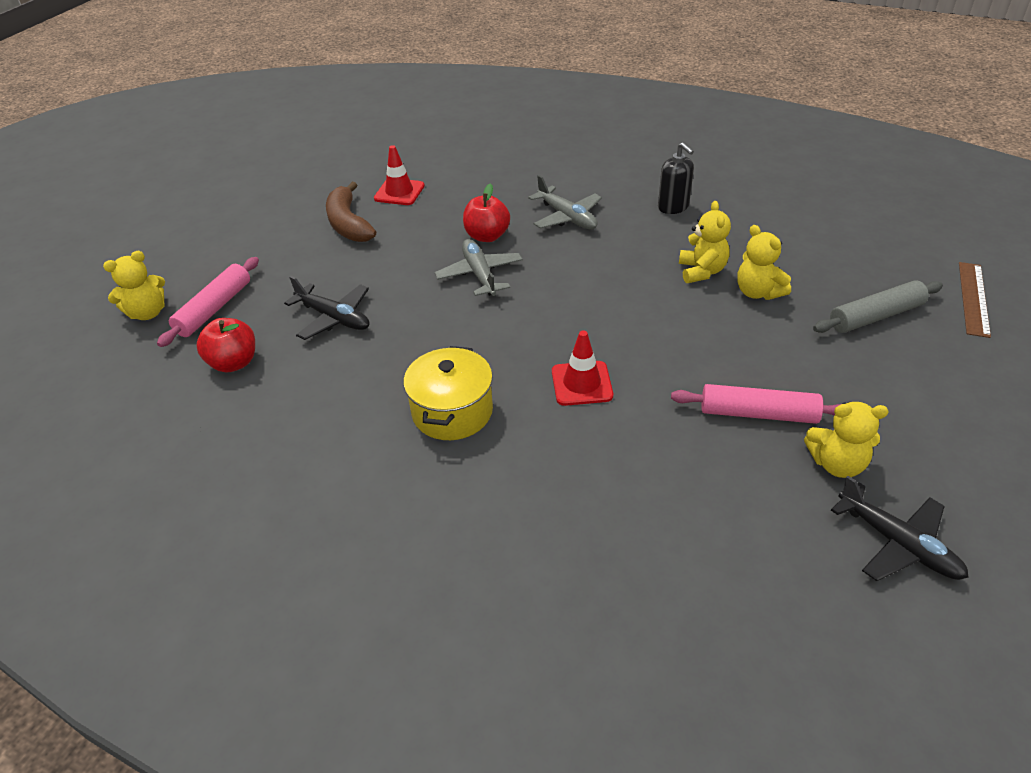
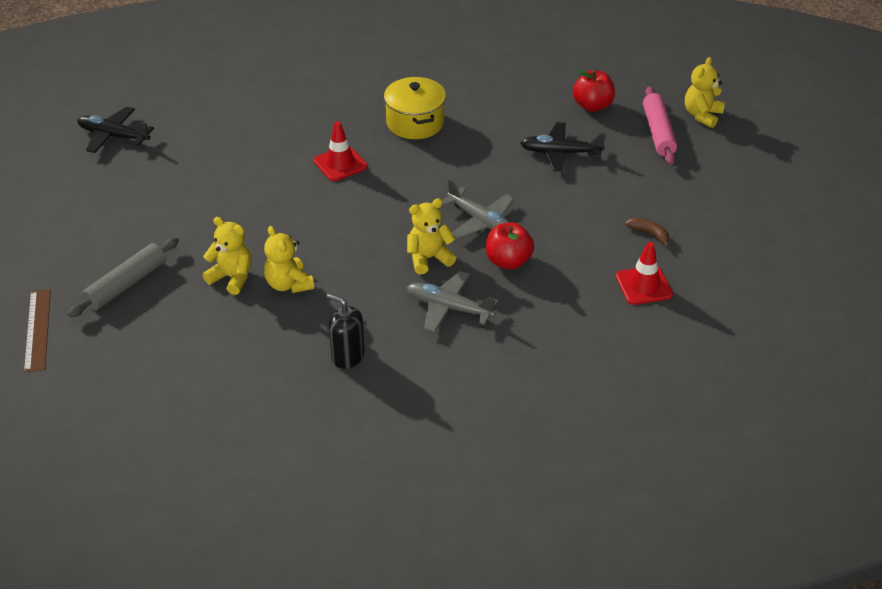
camera: 150 degrees right, 0 degrees up
(348, 224) = (649, 234): brown banana -> brown banana, size x0.50
(758, 413) = (209, 180): pink rolling pin -> none
(836, 464) = (152, 166): yellow teddy bear -> yellow teddy bear (429, 258)

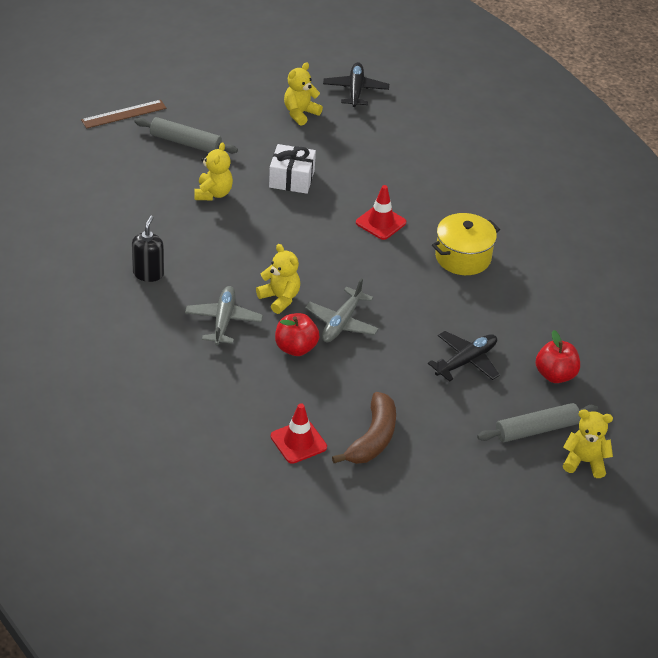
camera: 70 degrees right, 0 degrees up
(238, 212) = (291, 179): none -> white gift
(289, 284) = (217, 225): yellow teddy bear -> yellow teddy bear (300, 113)
(560, 153) = (466, 361): black plane -> black plane turned 60 degrees clockwise
(649, 234) = (372, 438): brown banana -> brown banana, size x2.00
(658, 132) = (536, 430): pink rolling pin -> grey rolling pin

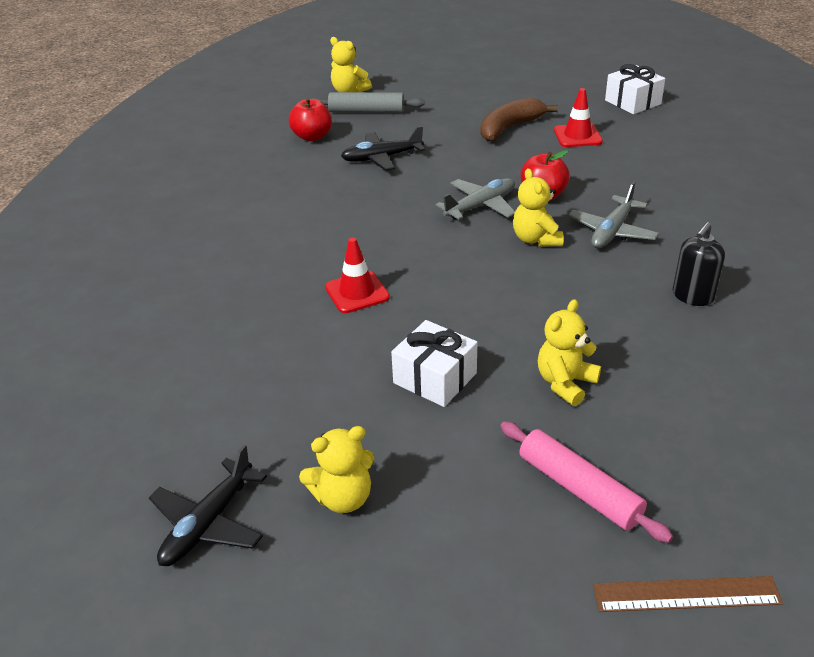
camera: 150 degrees left, 5 degrees down
(185, 142) = (579, 489): grey rolling pin -> pink rolling pin
(261, 521) = (632, 102): none -> white gift
(463, 257) = (296, 237): yellow pot -> none

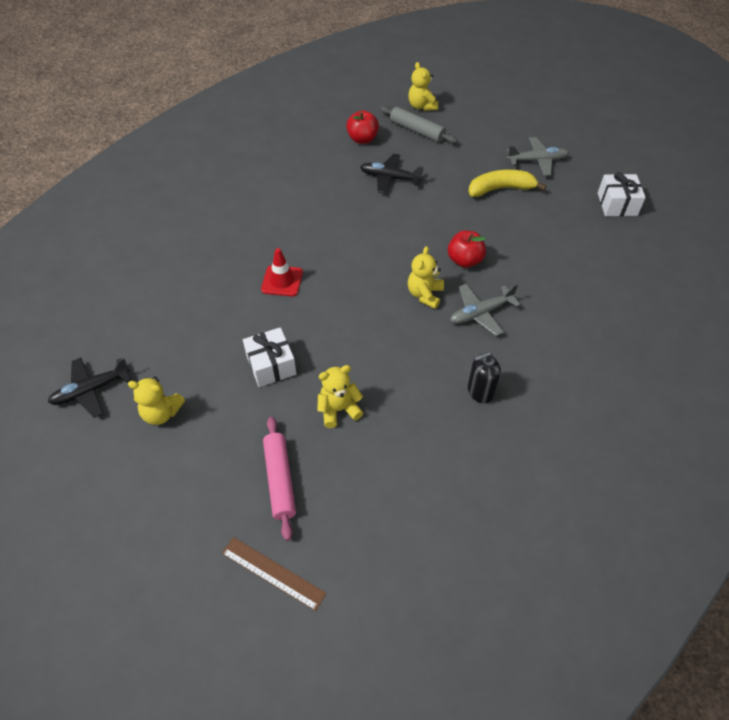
camera: 30 degrees right, 15 degrees up
(480, 206) = (415, 250): grey plane -> grey plane (537, 161)
(510, 128) = (500, 189): brown banana -> yellow banana
(577, 136) = (542, 218): red traffic cone -> none

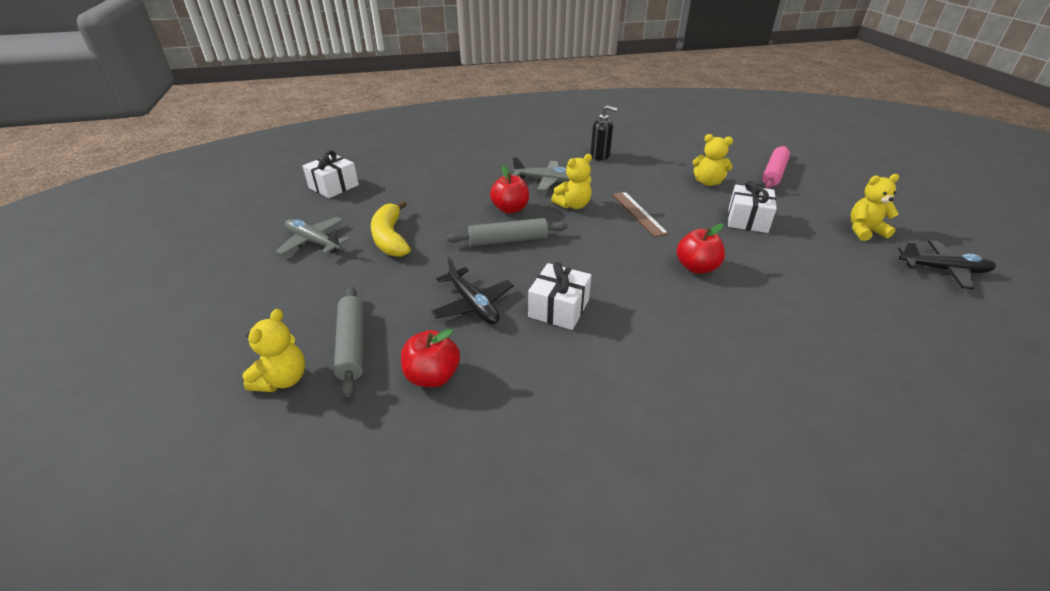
camera: 140 degrees left, 15 degrees down
(161, 413) = (864, 231): yellow teddy bear -> yellow teddy bear turned 60 degrees counterclockwise
(273, 573) = (797, 151): brown ruler -> brown ruler (638, 213)
(282, 281) = (696, 267): red traffic cone -> red apple
(342, 201) = (558, 308): none -> white gift
(428, 231) = (508, 240): none -> grey rolling pin
(500, 189) = (390, 238): yellow banana -> yellow banana turned 45 degrees clockwise

